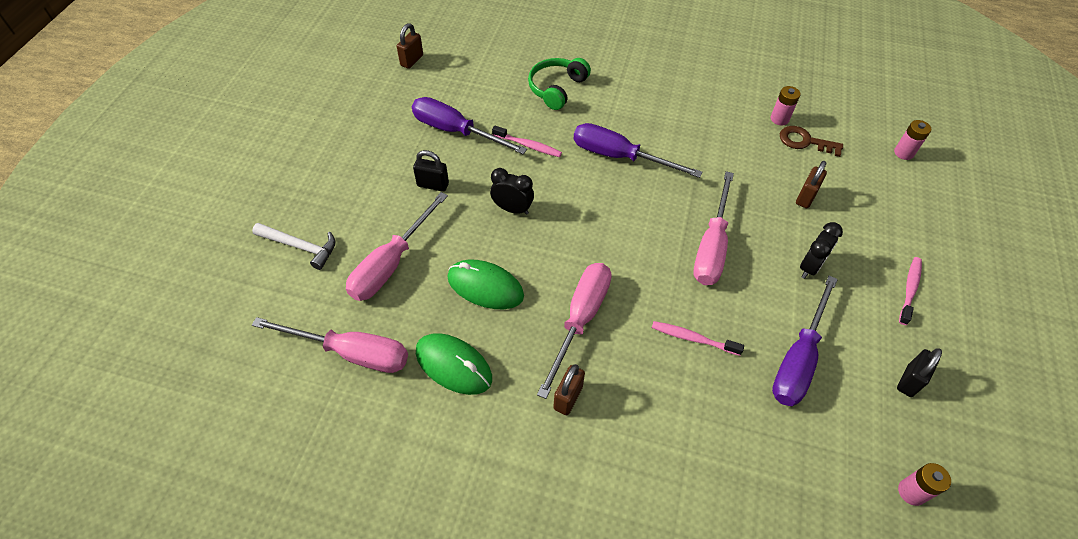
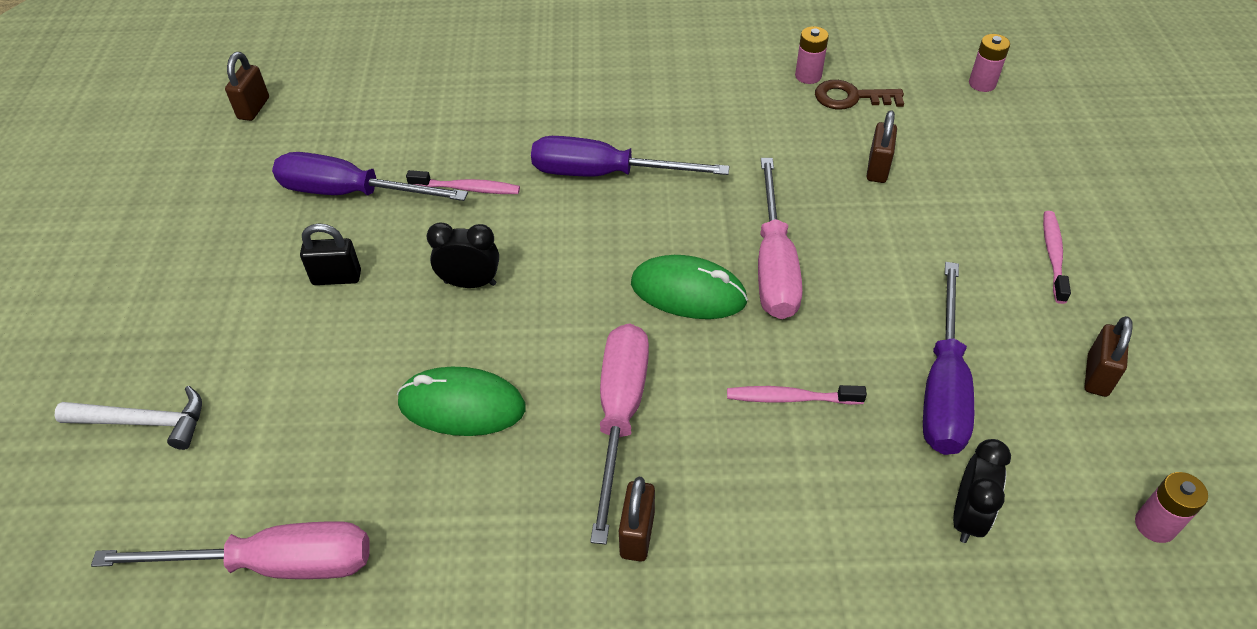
camera: 15 degrees left, 5 degrees down
(391, 264) = (302, 410): pink screwdriver -> none
(453, 365) = (446, 536): green mouse -> green mouse (688, 292)
(557, 88) = (485, 101): green headphones -> none
(810, 267) = (915, 259): black clock -> black clock (967, 516)
(909, 381) = (1097, 375): black padlock -> brown padlock

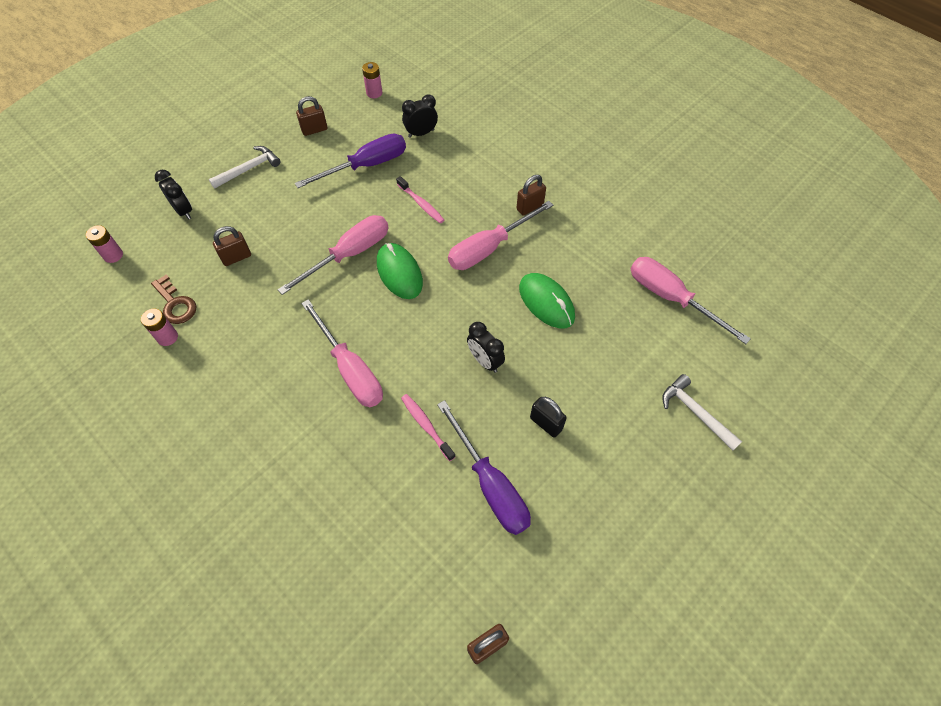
camera: 135 degrees left, 10 degrees up
(605, 174) = (350, 369): purple screwdriver -> pink screwdriver
(1014, 162) = (183, 211): none -> black clock
(1053, 255) = (249, 169): pink toothbrush -> white hammer

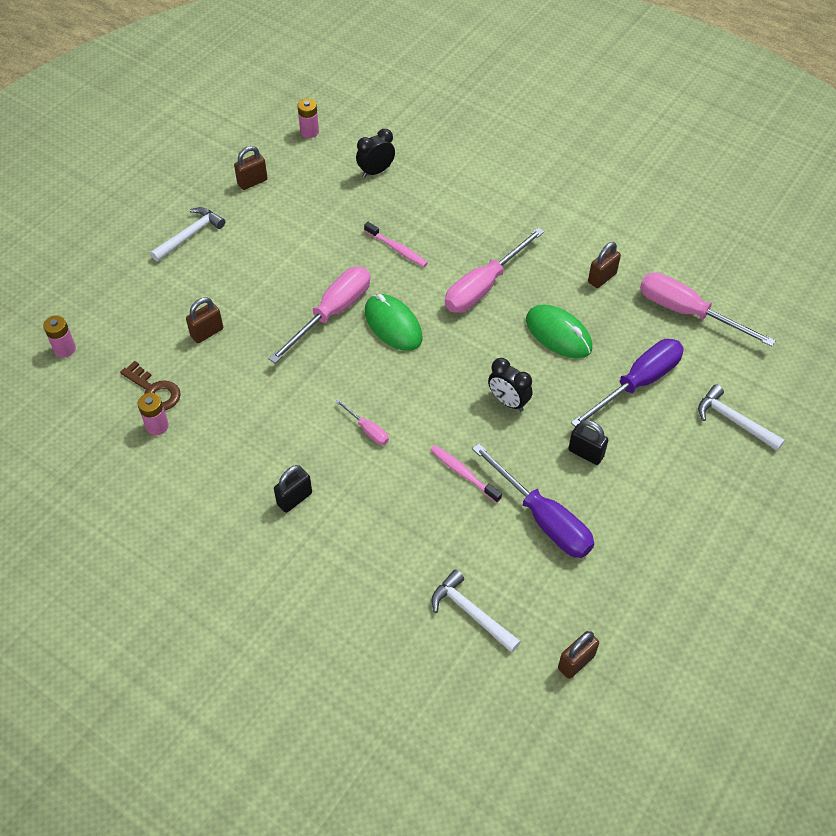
camera: 10 degrees left, 5 degrees down
(183, 211) = (129, 290): black clock -> none
(266, 426) = (294, 499): none -> black padlock
(350, 369) = (367, 430): pink screwdriver -> pink screwdriver, size x0.47
(366, 166) = (324, 215): purple screwdriver -> purple screwdriver (638, 383)
(398, 572) = (471, 613): none -> white hammer
(530, 207) = (517, 237): brown padlock -> brown padlock (602, 278)

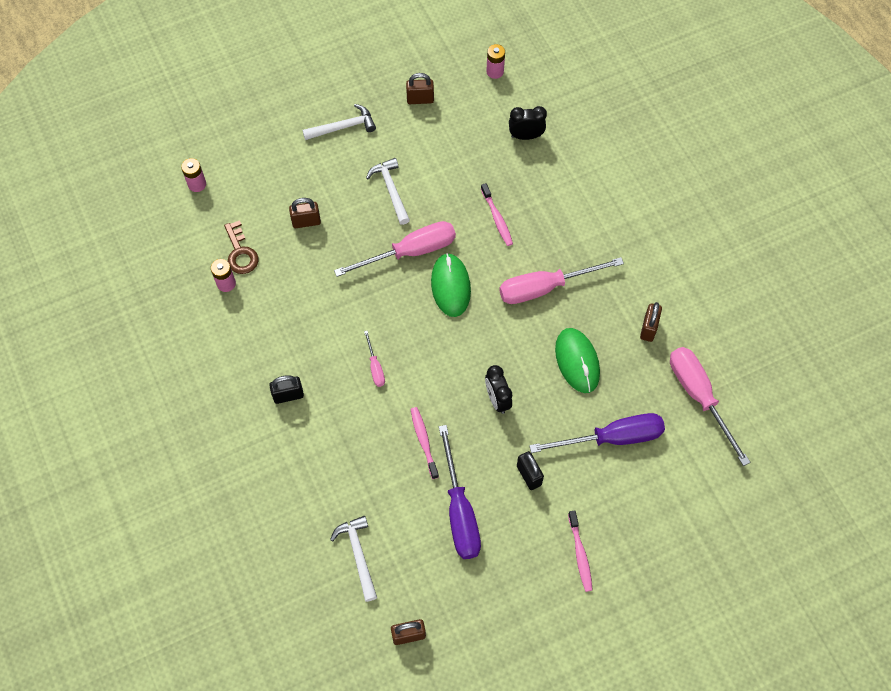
camera: 30 degrees right, 10 degrees up
(602, 278) = (648, 328): brown padlock -> brown padlock turned 60 degrees counterclockwise
(684, 498) = (580, 554): none -> pink toothbrush
(734, 421) = (668, 512): white hammer -> white hammer (391, 190)

